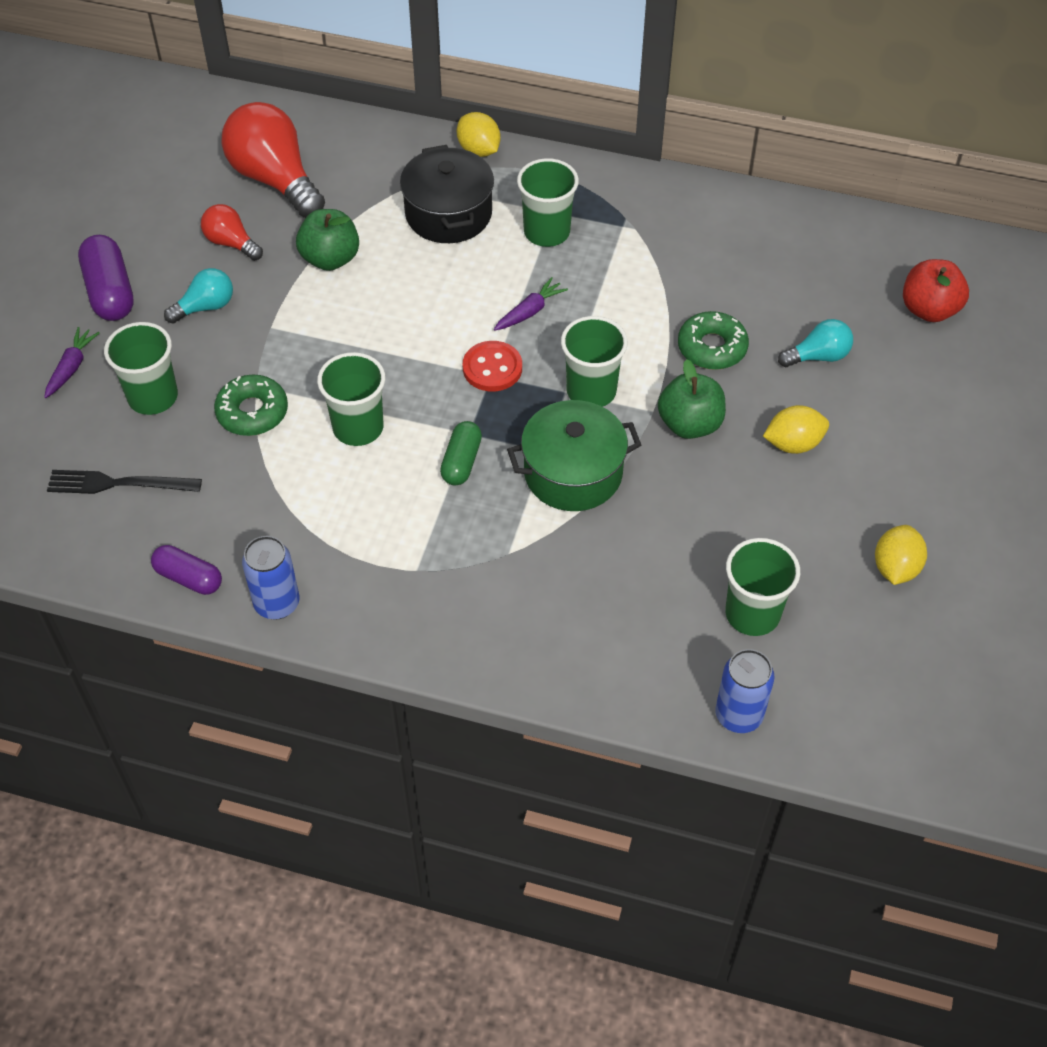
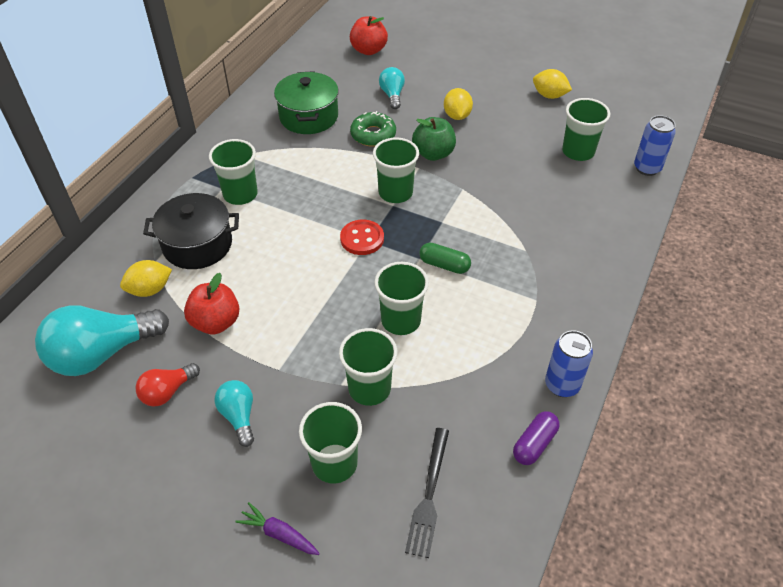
camera: 80 degrees left, 5 degrees down
(110, 292) = (190, 496): purple capsule -> none
(252, 412) = (369, 388): green donut -> green cup
(275, 179) = (102, 353): red light bulb -> turquoise light bulb
(330, 259) = (216, 322): green apple -> red apple
(479, 150) = (136, 219): yellow lemon -> yellow lemon (150, 290)
(530, 311) = (314, 213): purple carrot -> none
(573, 473) = (463, 211): green pot -> green pot (309, 116)

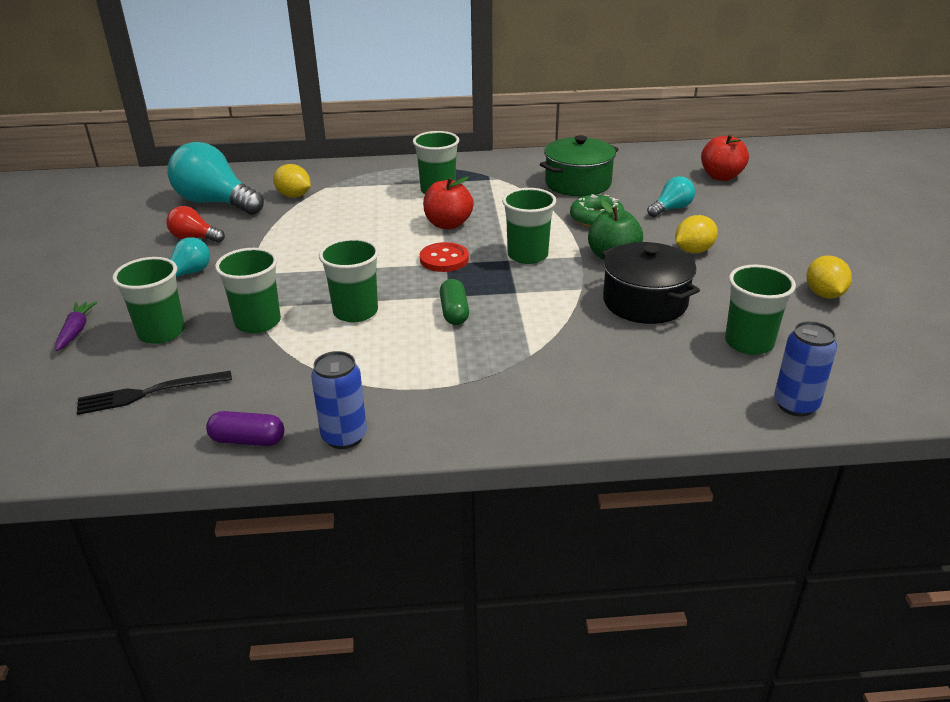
camera: 60 degrees right, 15 degrees down
(197, 245) = (360, 195): black pot -> black pot (645, 302)
(216, 322) = (281, 231): red apple -> red apple (448, 224)

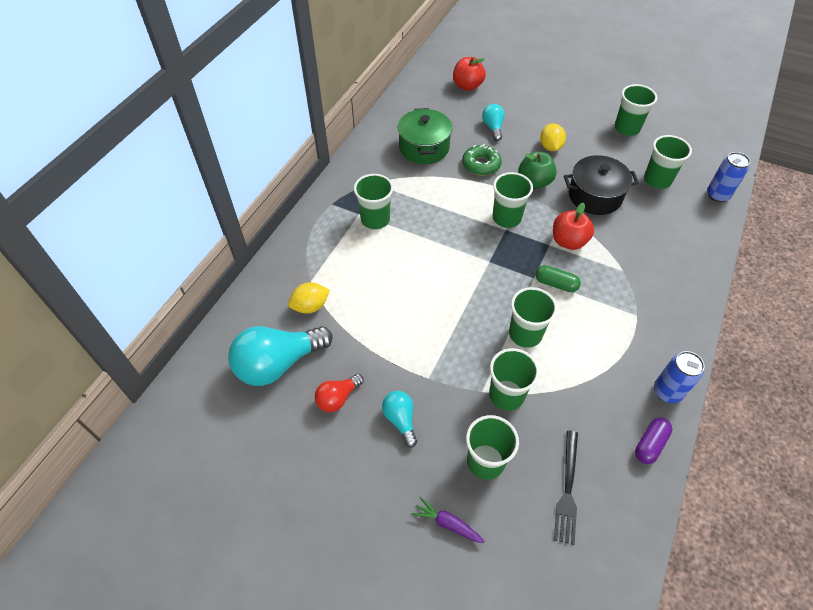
camera: 60 degrees left, 20 degrees up
(444, 259) = (483, 260): red button -> none
(448, 224) = (434, 236): red apple -> red apple (568, 241)
(824, 294) = (627, 128): yellow lemon -> green cup

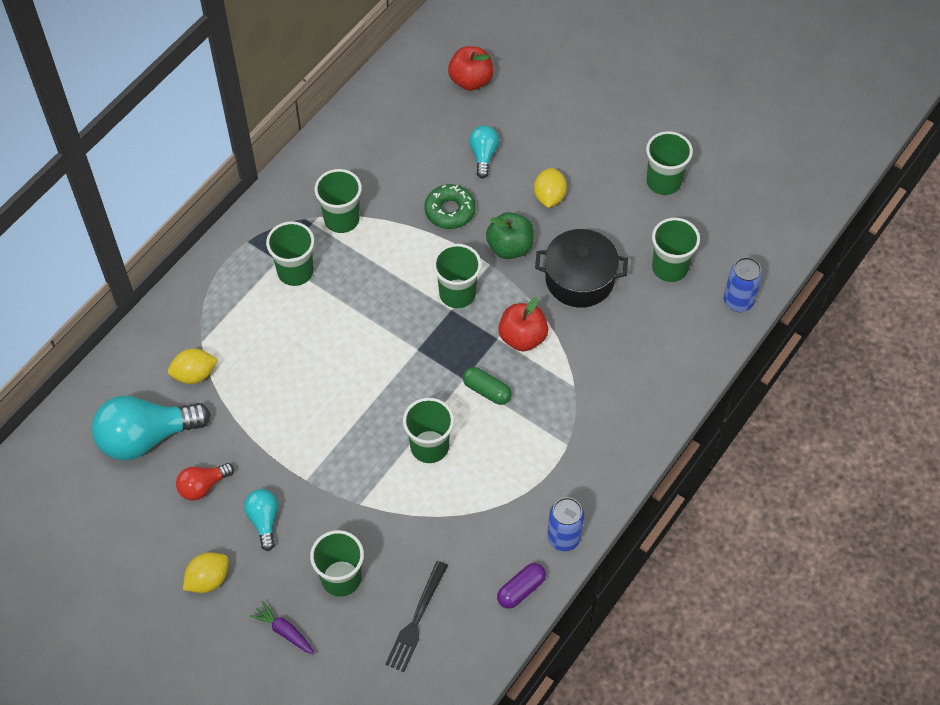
camera: 10 degrees right, 5 degrees up
(362, 484) = (208, 579): none -> yellow lemon
(424, 148) = (383, 174): green pot -> none
(506, 395) = (385, 512): green cup -> green cup (341, 219)

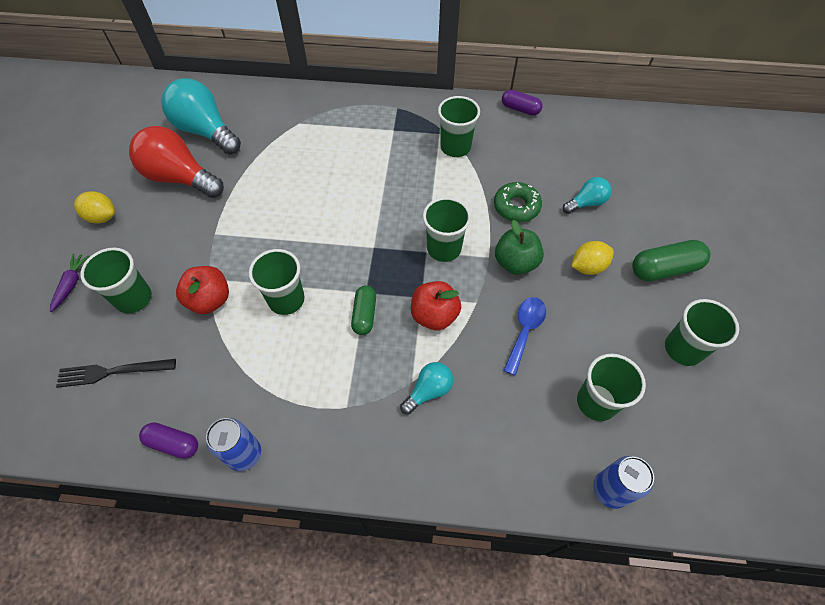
camera: 60 degrees right, 0 degrees up
(194, 374) = (270, 131): yellow lemon -> none
(203, 486) = (180, 178): red light bulb -> red light bulb, size x1.94
(264, 520) = (166, 225): turquoise light bulb -> turquoise light bulb (428, 391)
(295, 271) = (391, 143): green cup -> none
(331, 136) = (520, 109): none -> purple capsule
(471, 80) = (646, 162): red apple -> red apple (210, 300)
(579, 279) = (525, 331): black pot -> blue spoon
(587, 144) = (664, 269): none -> green capsule

